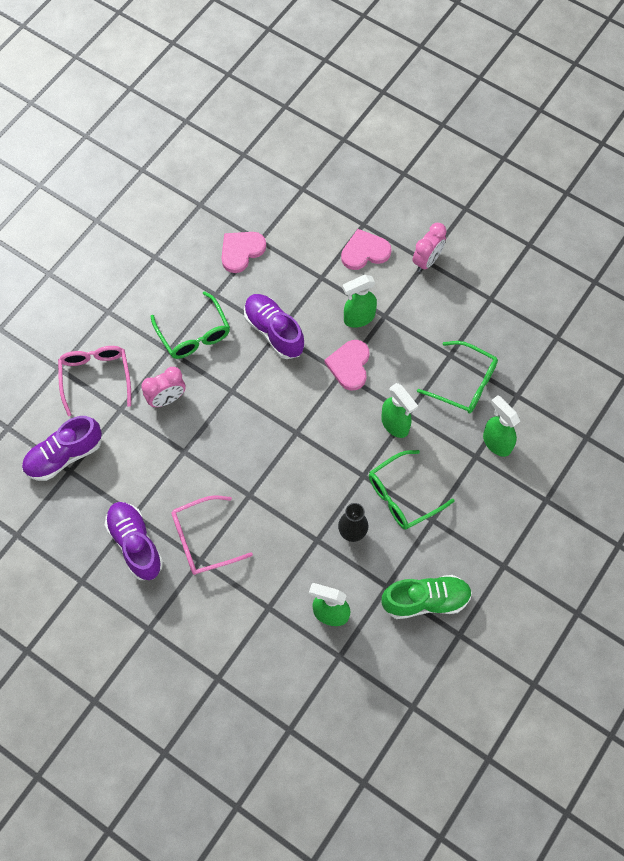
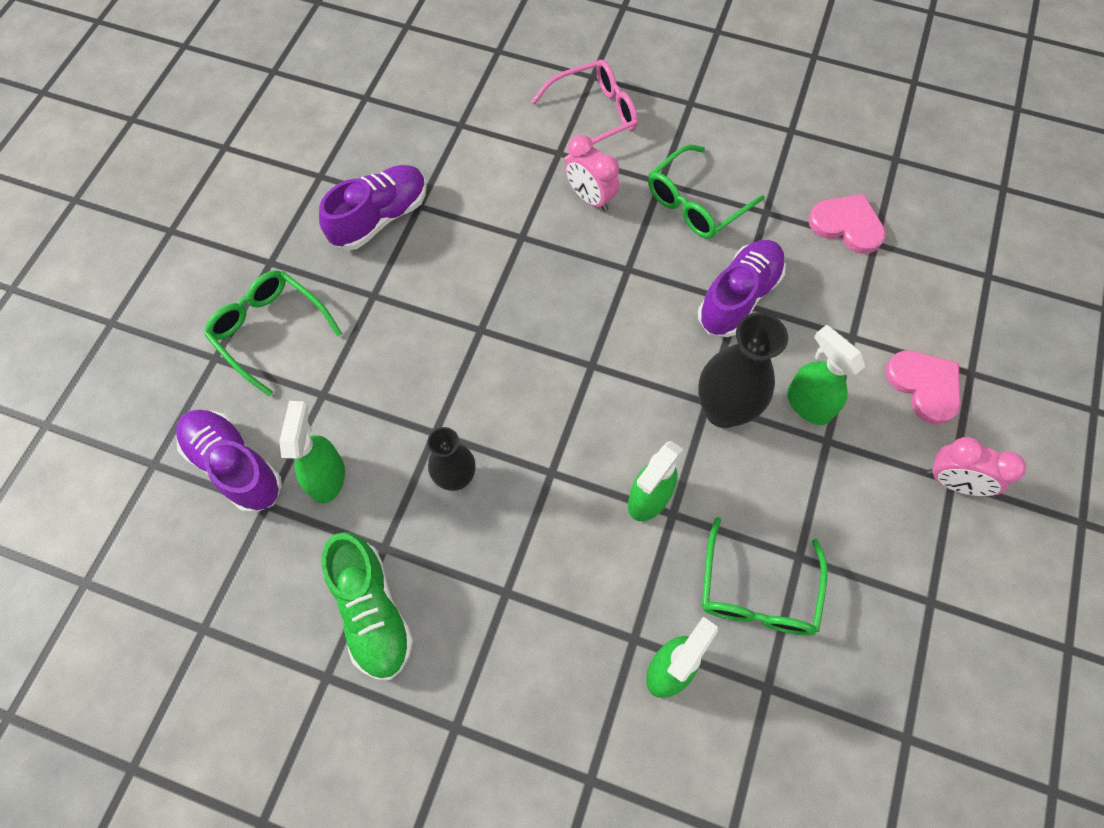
camera: 75 degrees right, 0 degrees up
(64, 456) = (478, 114): purple shoe -> purple shoe (235, 466)
(203, 540) = (402, 291): pink glasses -> none
(349, 365) = (723, 410): pink heart -> black vase
(402, 496) = (534, 537): green glasses -> green glasses (270, 331)

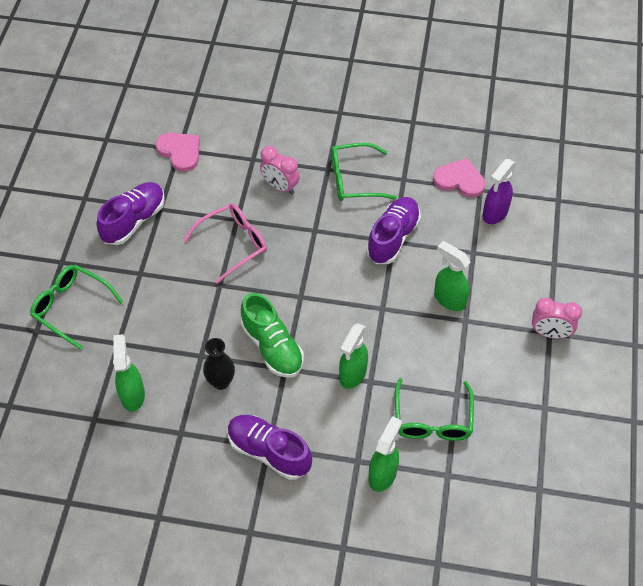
camera: 10 degrees left, 10 degrees down
(235, 466) = (66, 398): purple shoe -> purple shoe (269, 452)
(372, 611) = (180, 472): green shoe -> green shoe (272, 347)
(594, 115) = (273, 130): pink glasses -> pink glasses (233, 244)
(696, 203) = (354, 180): green glasses -> green glasses turned 45 degrees clockwise
(723, 410) = (393, 312): black vase -> none
(891, 283) = (494, 214): none -> purple spray bottle
(924, 386) = (524, 276): pink heart -> pink heart (180, 152)

